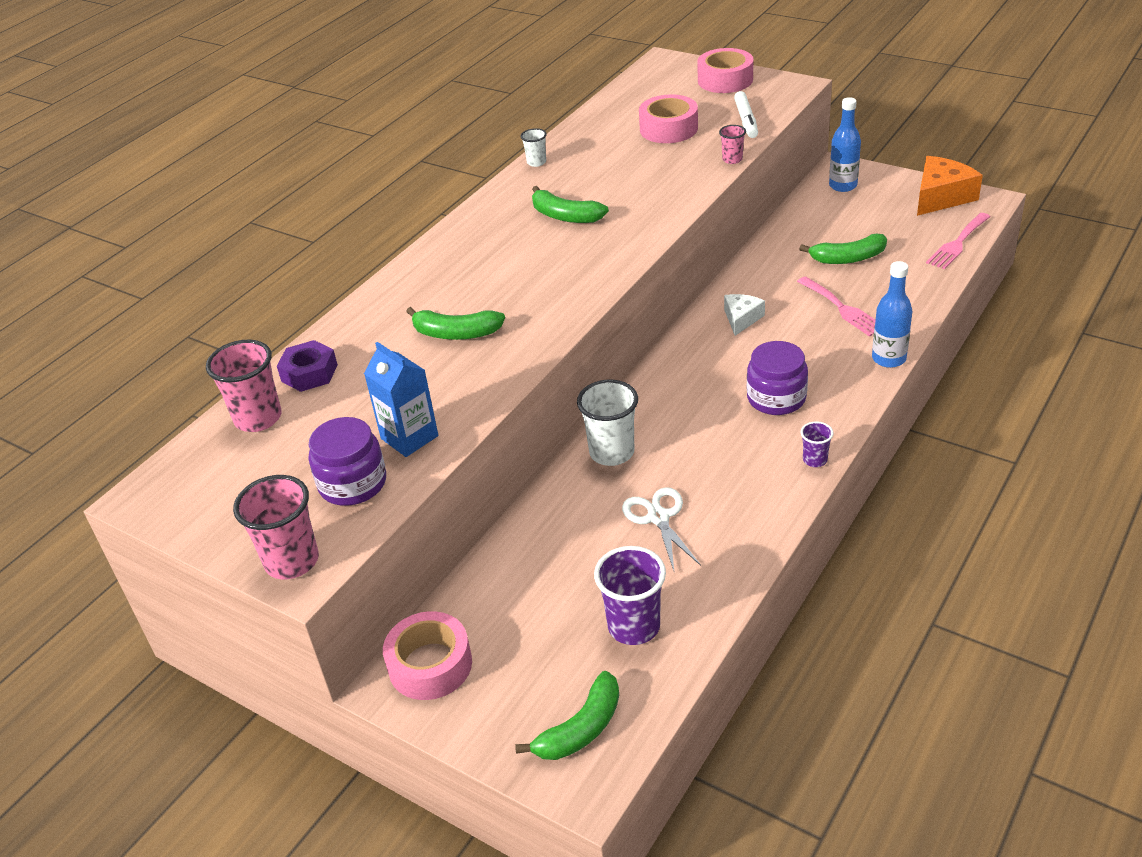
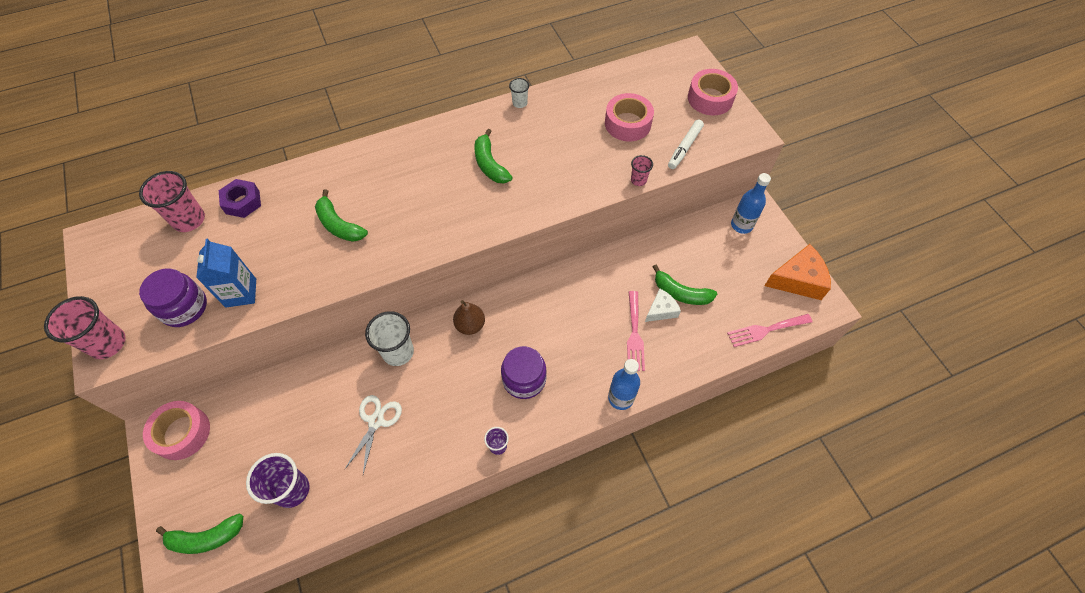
camera: 30 degrees right, 20 degrees up
(665, 390) = (470, 325): none -> brown pear
(741, 319) = (566, 299): white cheese -> white cheese (661, 310)

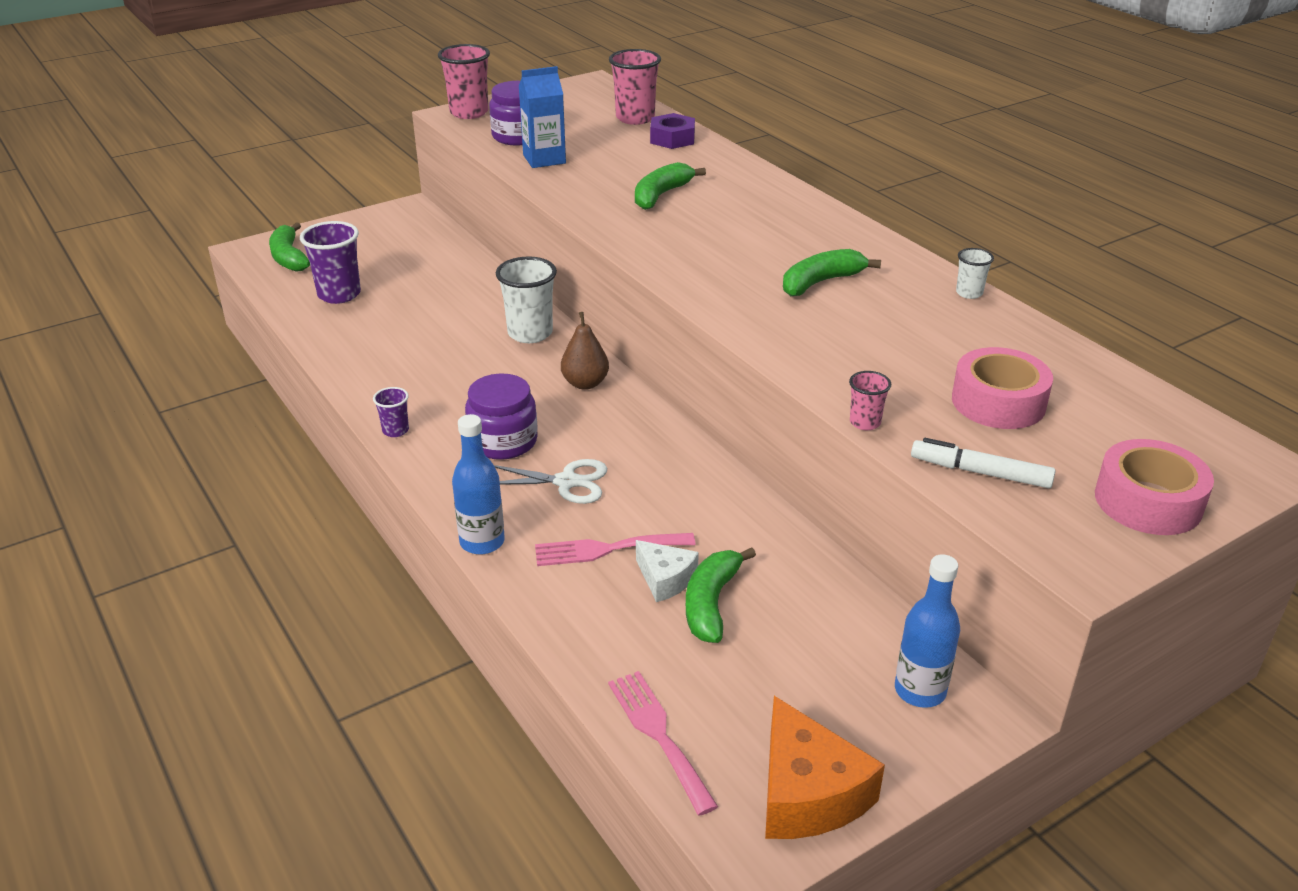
camera: 80 degrees right, 25 degrees down
(182, 433) = (407, 222): pink tape -> none
(376, 421) = (428, 333): white scissors -> white scissors (566, 482)

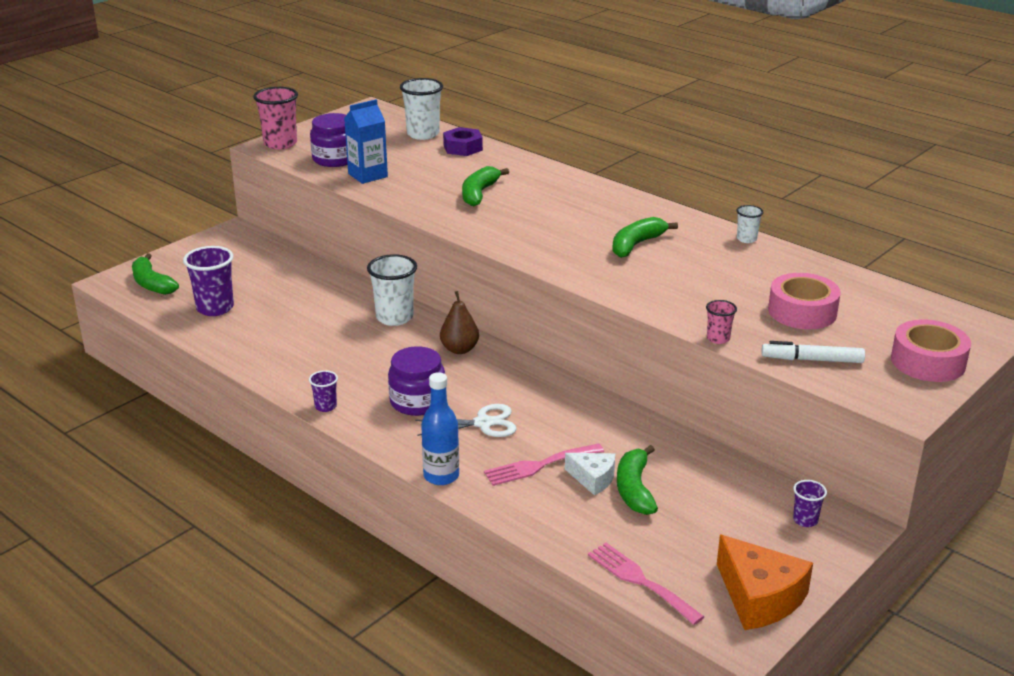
camera: 15 degrees left, 5 degrees down
(635, 118) = (423, 134): pink cup -> white cup
(920, 691) = (805, 520): blue bottle -> purple cup

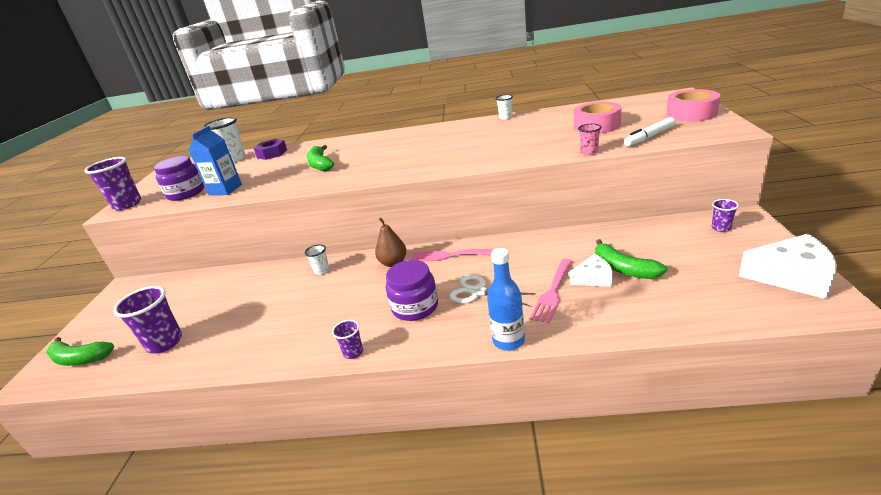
camera: 35 degrees left, 0 degrees up
(280, 144) = (127, 204): pink cup -> purple cup
(394, 317) = (322, 270): white cup -> white cup, size x0.52
(483, 423) = (478, 292): white scissors -> white scissors turned 105 degrees counterclockwise
(636, 245) = (457, 142): green banana -> none
(640, 581) = (730, 314): pink fork -> pink fork (449, 255)
(759, 597) = (791, 277): orange cheese -> white cheese

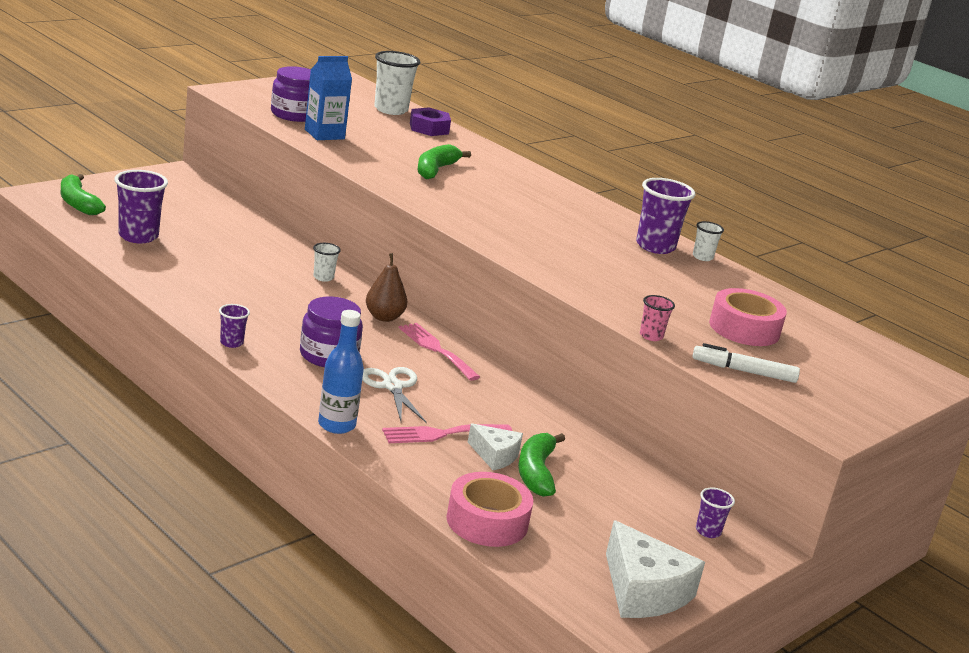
camera: 35 degrees right, 5 degrees down
(127, 204) = (241, 92): purple cup -> purple cup (655, 246)
(691, 113) = (863, 394): pink tape -> pink tape (487, 521)

